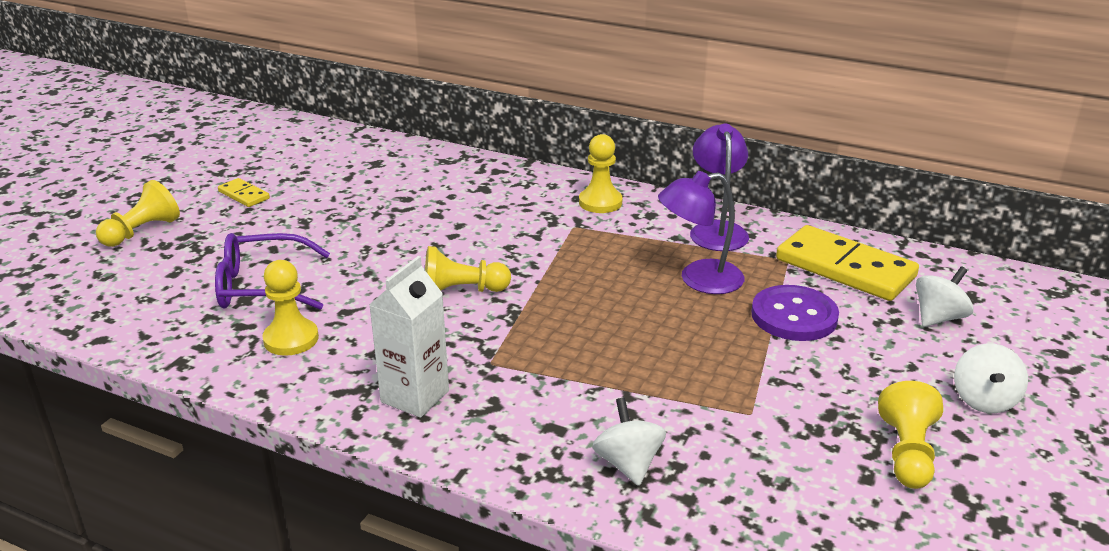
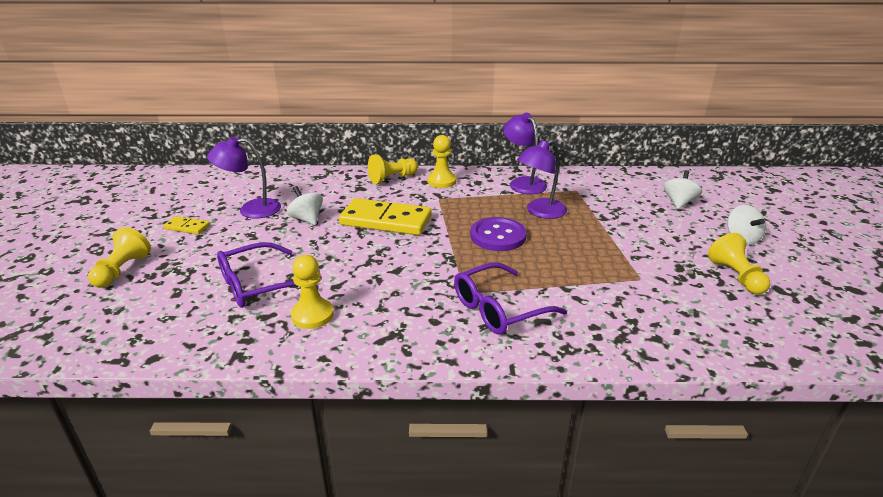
camera: 25 degrees left, 0 degrees up
(329, 188) = (251, 209): none -> purple lamp
(415, 396) = (436, 328): white carton -> none
(461, 291) = (404, 253): yellow pawn -> yellow pawn (392, 178)
(513, 396) = (499, 309): none -> purple glasses
(628, 464) = (605, 329): white spinning top -> white spinning top (307, 219)
(794, 316) = (609, 219): purple button -> purple button (498, 236)
(845, 268) = (609, 188): yellow domino -> yellow domino (386, 221)

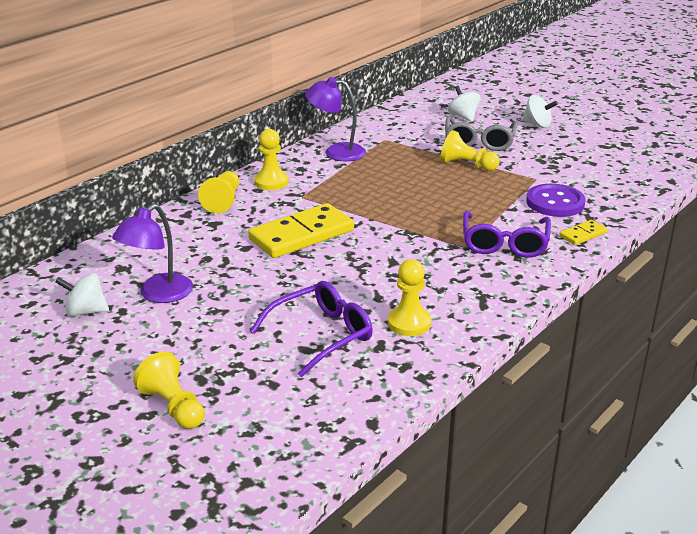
camera: 50 degrees left, 0 degrees up
(187, 227) = (135, 343): yellow domino -> yellow domino (583, 234)
(257, 285) = (321, 335): purple glasses -> purple glasses turned 135 degrees counterclockwise
(307, 219) = (233, 271): white spinning top -> white spinning top (85, 311)
(498, 236) = (405, 200): purple button -> purple button (555, 202)
(540, 212) = (395, 168): purple lamp -> none
(652, 226) = (479, 141): none -> grey glasses
(736, 276) = (575, 150): yellow pawn -> yellow pawn (467, 165)

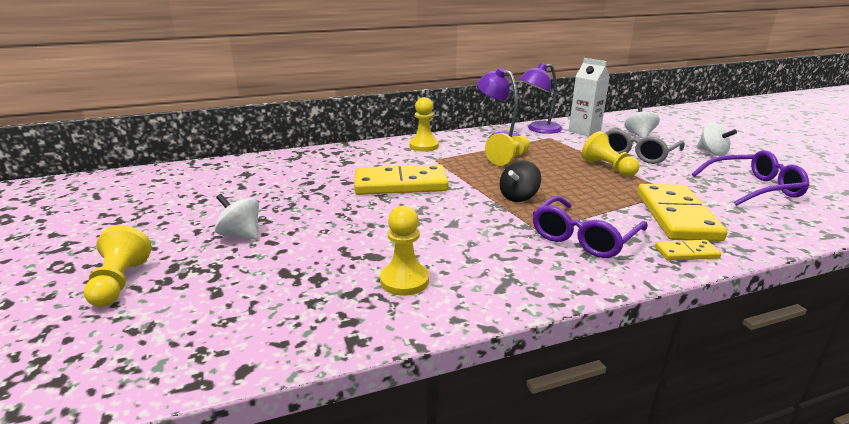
camera: 30 degrees right, 5 degrees down
(85, 311) = (180, 194): white spinning top -> white spinning top (240, 234)
(158, 294) = (241, 196): purple lamp -> purple lamp (538, 129)
(223, 201) = (373, 150): yellow pawn -> yellow pawn (509, 159)
(321, 335) = (313, 265): purple glasses -> purple glasses (753, 188)
(410, 123) = (584, 131): none -> white carton
(420, 219) = (518, 197): none -> black spinning top
(555, 202) = (677, 216): purple button -> yellow domino

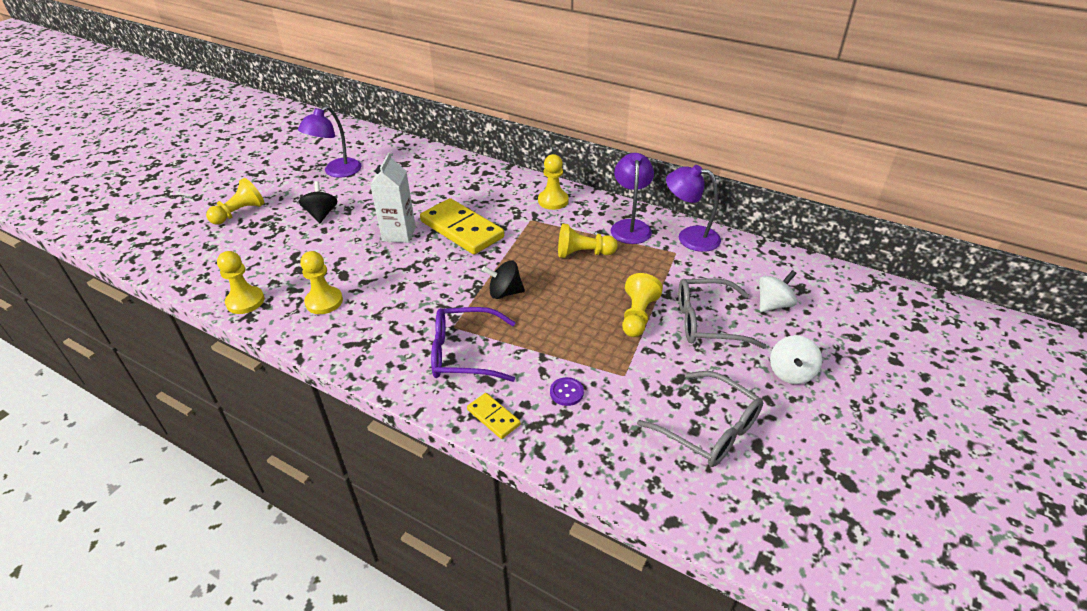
camera: 50 degrees right, 15 degrees up
(181, 204) = (337, 172): none -> purple lamp
(240, 234) = (321, 214): white spinning top -> black spinning top
(319, 334) = (245, 301): none -> yellow pawn
(584, 131) = (729, 265): white carton -> white carton (399, 234)
(677, 216) = (566, 392): yellow domino -> purple button
(753, 188) = (709, 429): purple glasses -> grey glasses

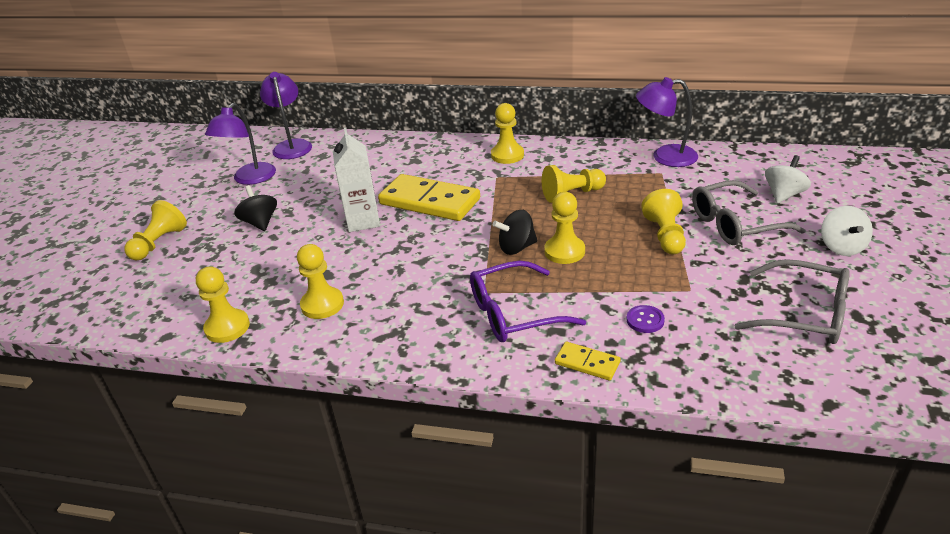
camera: 15 degrees left, 5 degrees down
(541, 307) = (564, 251): none -> yellow pawn
(630, 226) = (601, 160): purple lamp -> purple lamp (292, 146)

